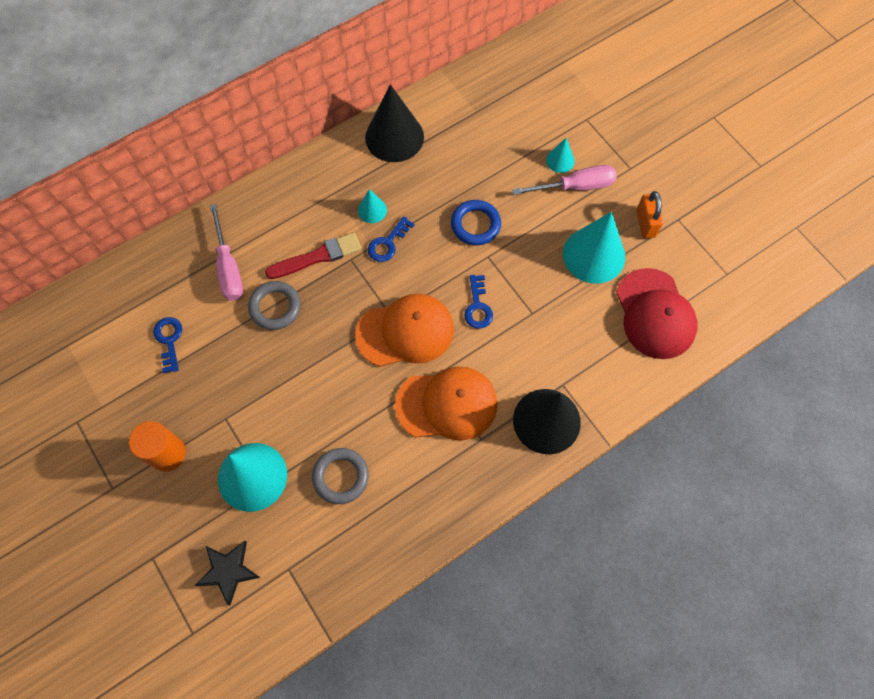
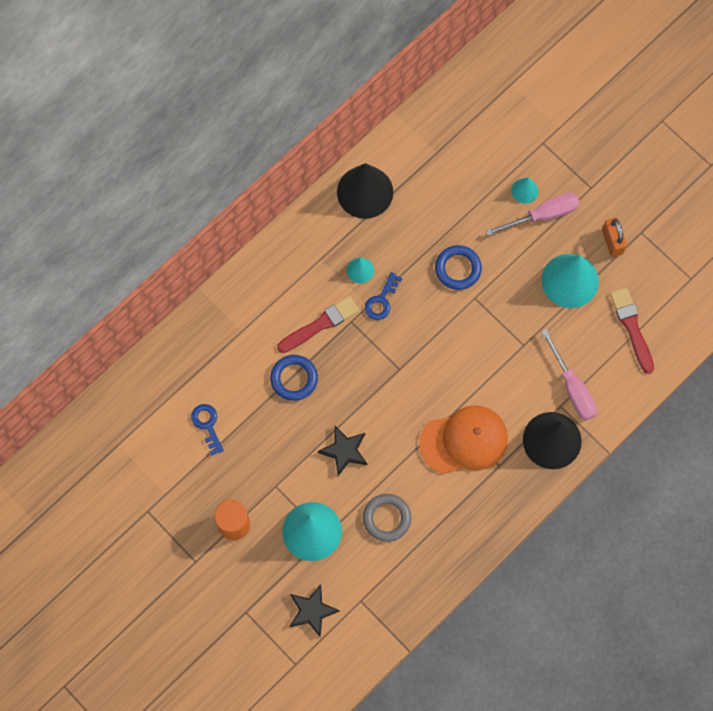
camera: 10 degrees left, 5 degrees up
(228, 267) = (242, 348): pink screwdriver -> pink screwdriver (572, 387)
(275, 307) = (294, 378): grey ring -> blue ring
(311, 393) = (344, 451): none -> black star
(405, 332) = (415, 381): orange cap -> none
(477, 306) = (474, 347): blue key -> none
(655, 314) = (632, 327): red cap -> red brush

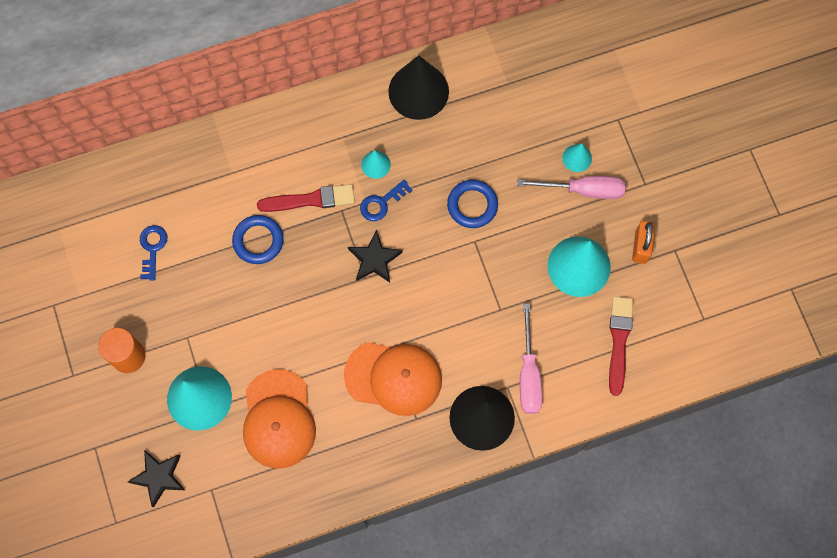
camera: 25 degrees right, 0 degrees up
(344, 451) = (271, 333): black star -> black star (374, 259)
(386, 518) = (278, 419): grey ring -> orange cap

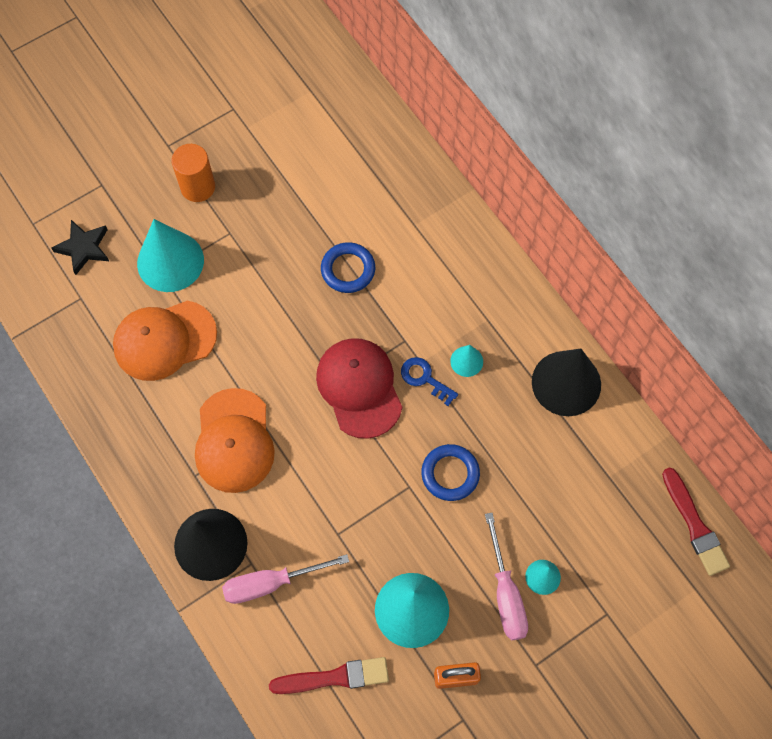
camera: 75 degrees right, 5 degrees down
(152, 248) = (313, 176): blue key -> none
(310, 200) = (407, 307): red brush -> red brush (695, 525)
(374, 259) = (359, 388): black star -> red cap

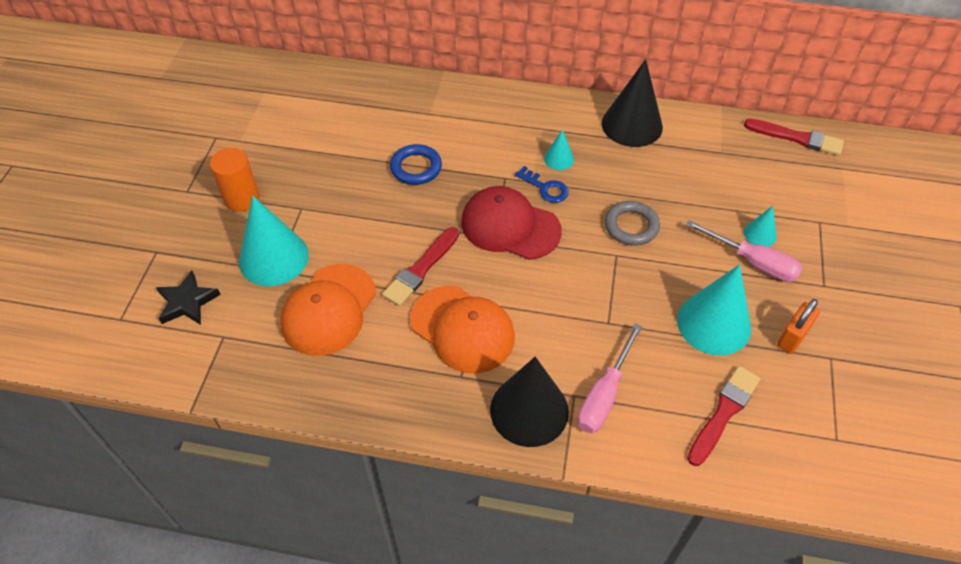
camera: 45 degrees left, 15 degrees down
(258, 365) = (421, 269): none -> red brush
(424, 378) = (545, 188): blue key -> blue key turned 135 degrees counterclockwise
(450, 474) = (631, 226): blue ring -> grey ring

